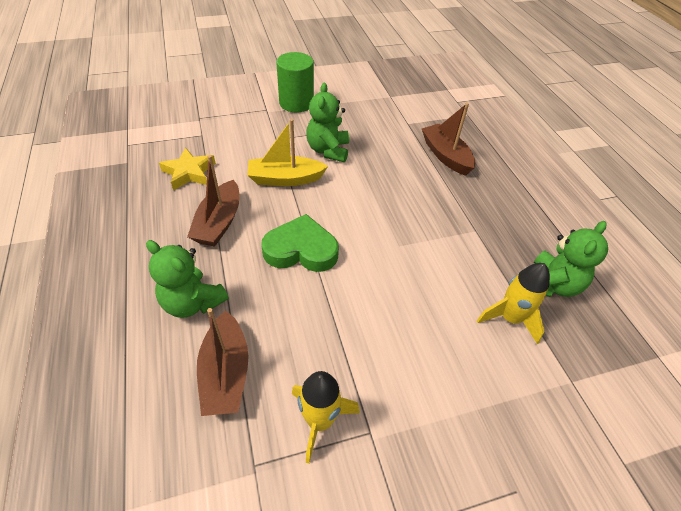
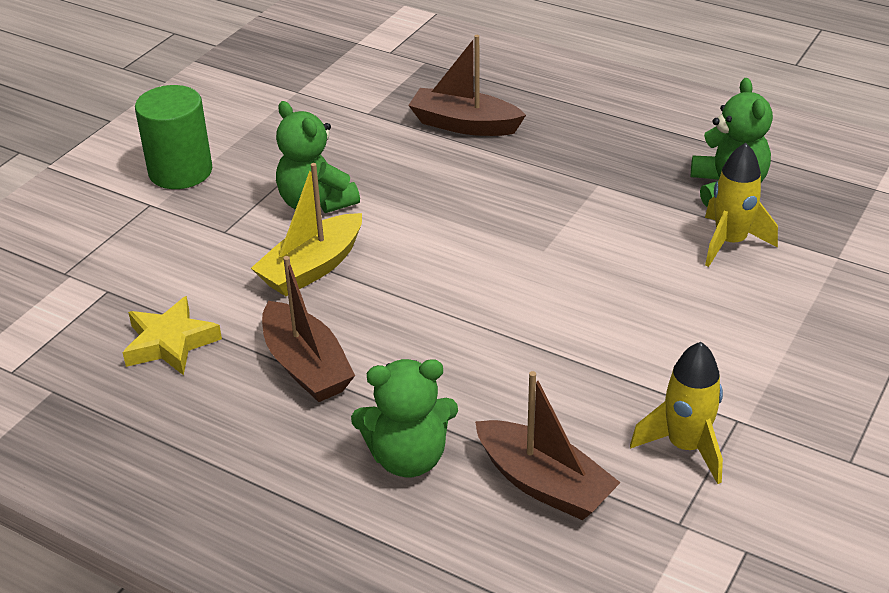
camera: 40 degrees left, 10 degrees down
(301, 250) = (447, 325): green heart -> none

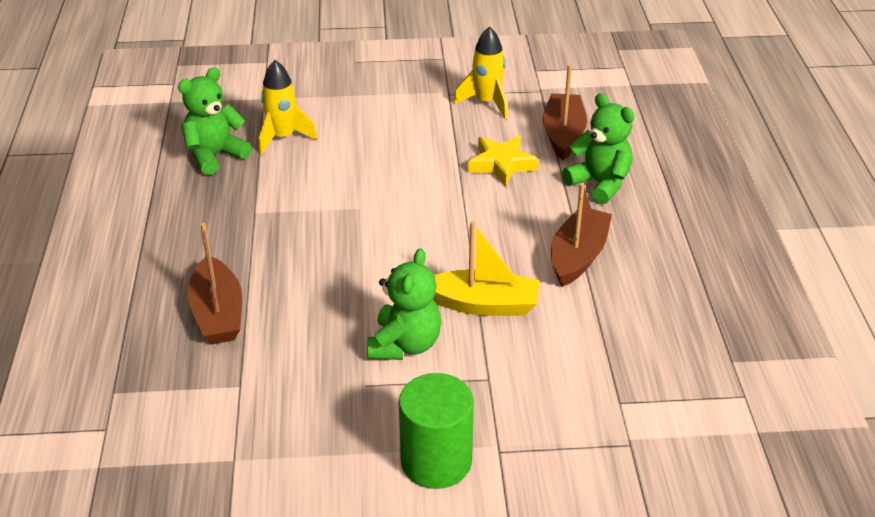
camera: 125 degrees left, 0 degrees up
(170, 343) = (629, 331): yellow star -> yellow star (501, 164)

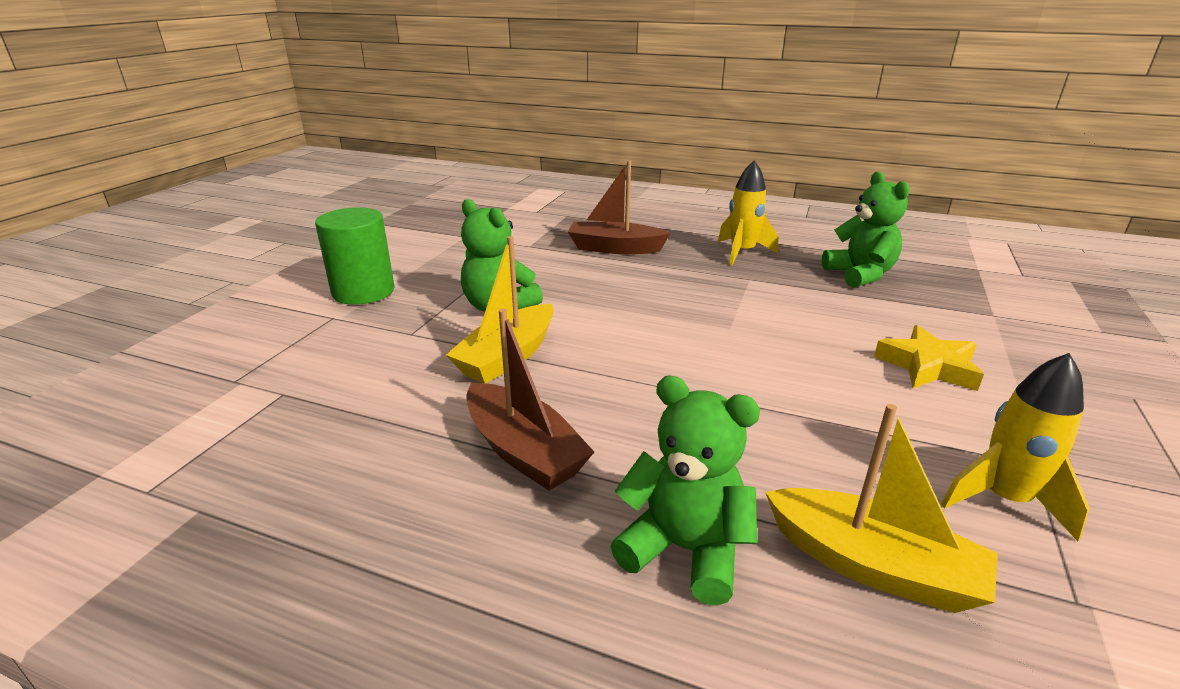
camera: 115 degrees right, 10 degrees down
(283, 137) = (893, 311): yellow rocket -> yellow rocket (742, 253)
(501, 164) = (787, 454): yellow star -> yellow star (928, 366)
(563, 135) = (872, 565): brown boat -> yellow boat
(600, 184) = (685, 550): green teddy bear -> green teddy bear turned 135 degrees counterclockwise

